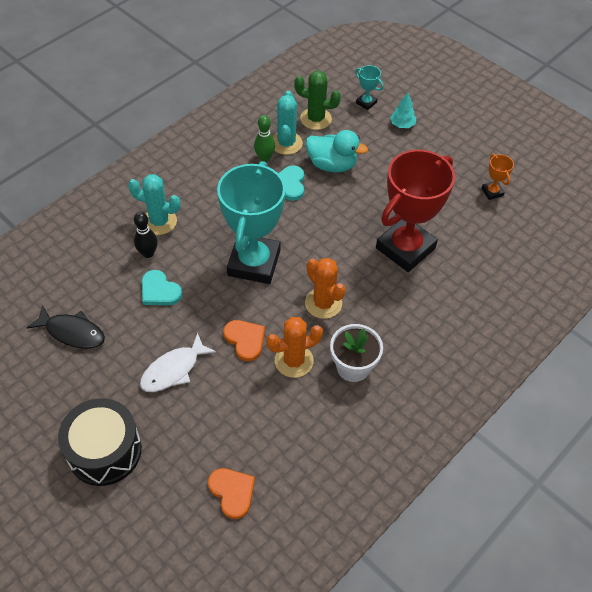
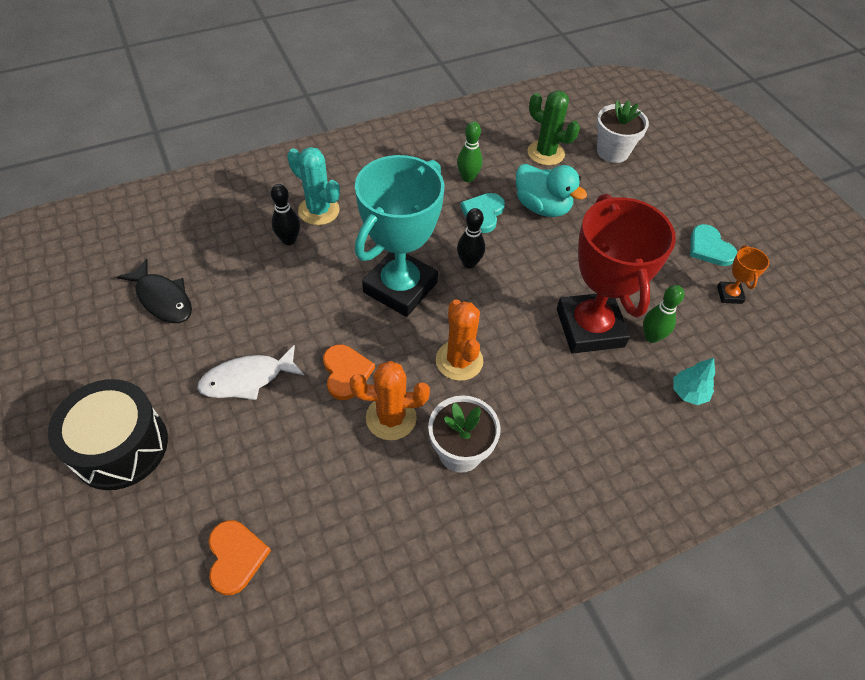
camera: 20 degrees right, 0 degrees up
(159, 291) = (279, 284): turquoise heart -> turquoise heart (709, 248)
(286, 143) = (500, 169): turquoise cactus -> none
(297, 227) = (469, 263): none -> black bowling pin
(366, 103) = (612, 152): turquoise trophy -> white flower pot
(402, 124) = (646, 186): turquoise tree -> turquoise tree (688, 393)
(405, 248) = (590, 328): red trophy -> red trophy turned 75 degrees counterclockwise
(450, 241) = (651, 337): none -> green bowling pin

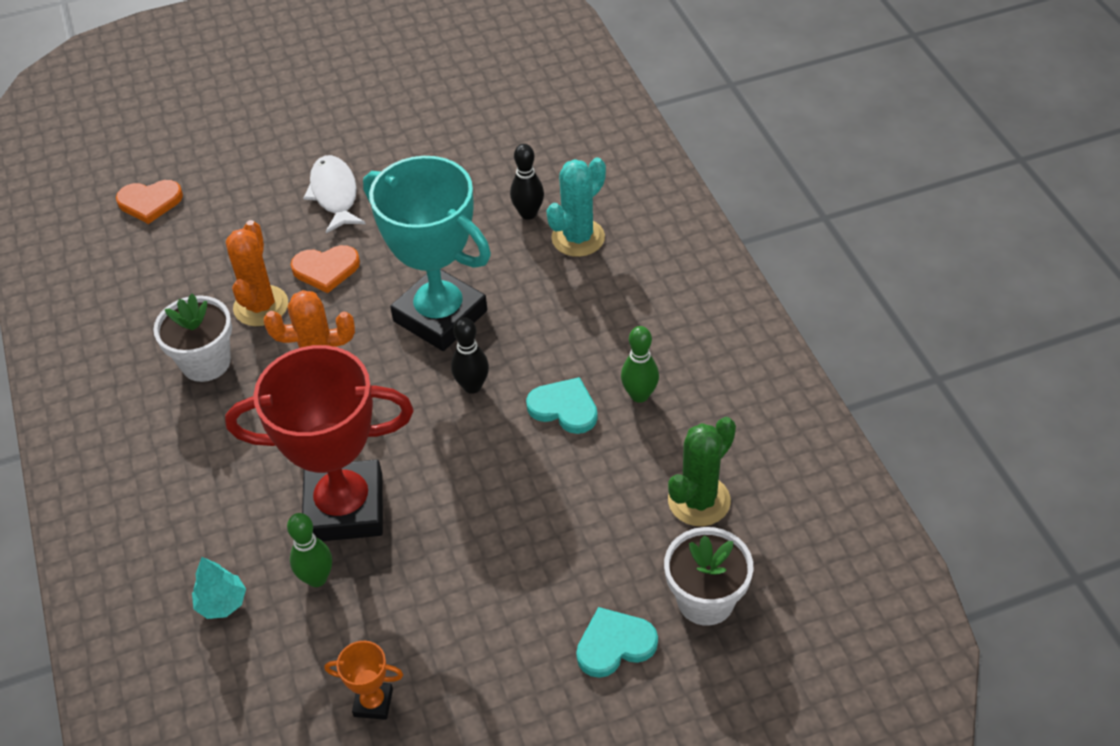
camera: 100 degrees right, 5 degrees down
(120, 446) = (279, 119): black drum -> none
(163, 299) = (450, 123): black fish -> none
(542, 207) = (575, 481): turquoise duck -> none
(709, 248) = (471, 699): turquoise heart -> turquoise heart (614, 644)

